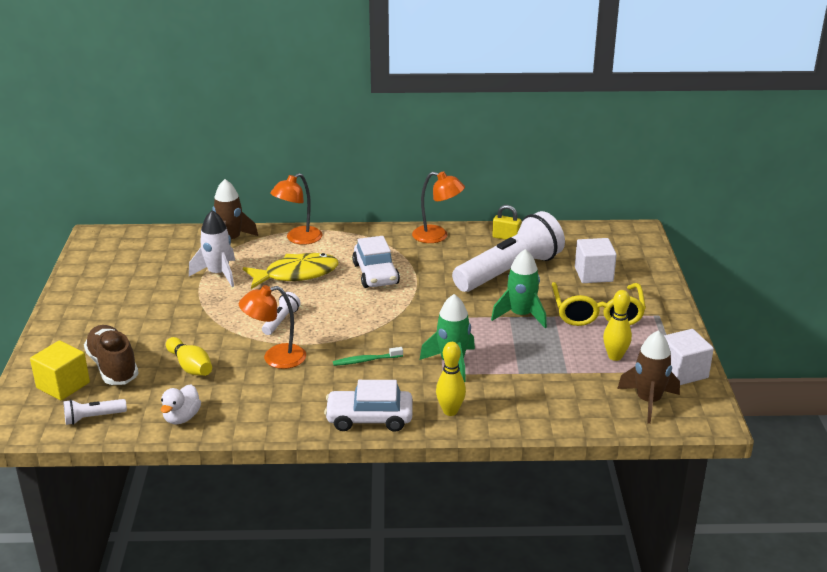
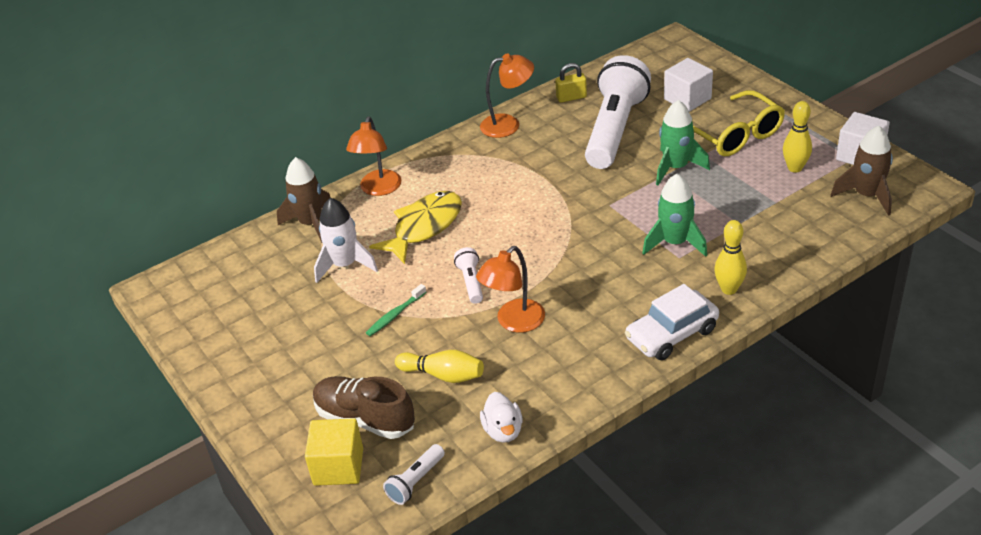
camera: 30 degrees left, 10 degrees up
(366, 360) = (598, 280): green toothbrush -> green toothbrush (395, 315)
(376, 274) = (499, 190): white car -> none

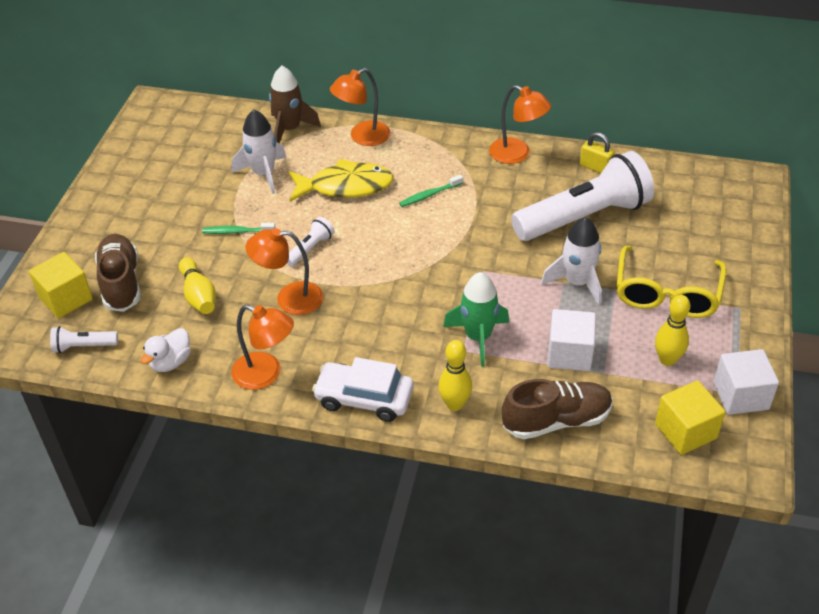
camera: 45 degrees right, 5 degrees up
(494, 189) = (429, 195): none -> green toothbrush
(584, 378) = (266, 374): none -> orange lamp
(676, 168) = (577, 282): green rocket -> white rocket
(687, 99) = (681, 236): white cube -> white cube (569, 354)
(797, 248) = (556, 420): none -> brown shoe
(866, 195) = (685, 431): brown rocket -> yellow cube

